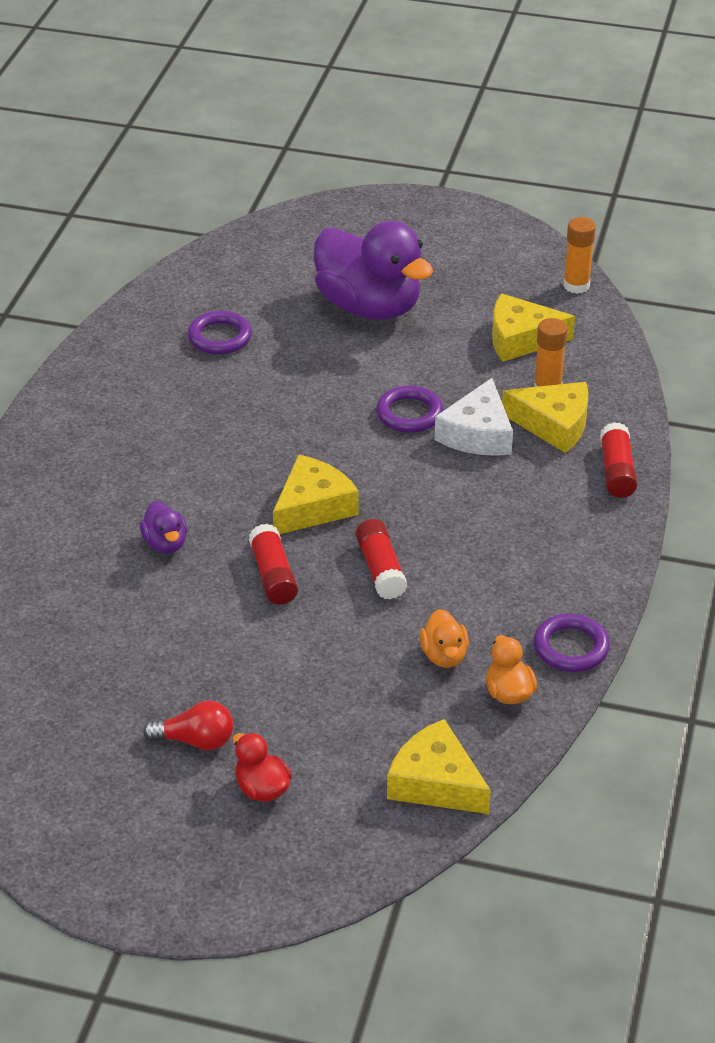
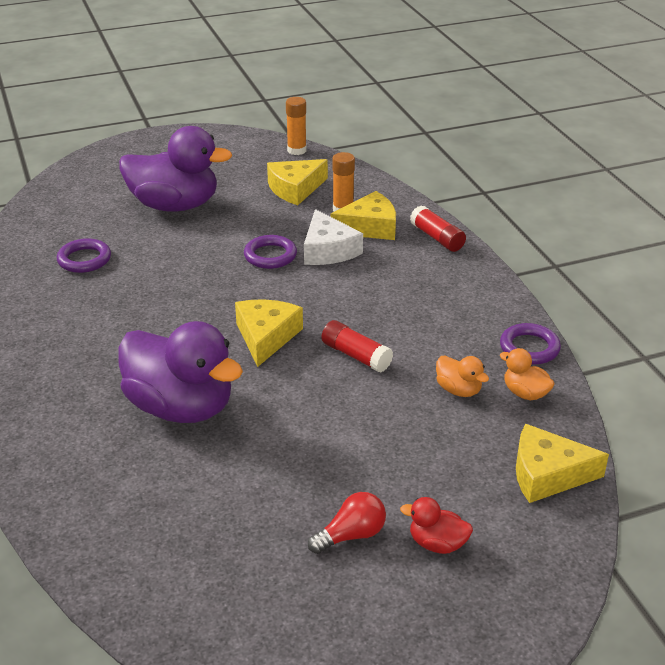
camera: 35 degrees left, 5 degrees down
(165, 544) = (181, 407): purple duck -> purple duck, size x2.32
(273, 575) = (285, 393): red glue stick -> none

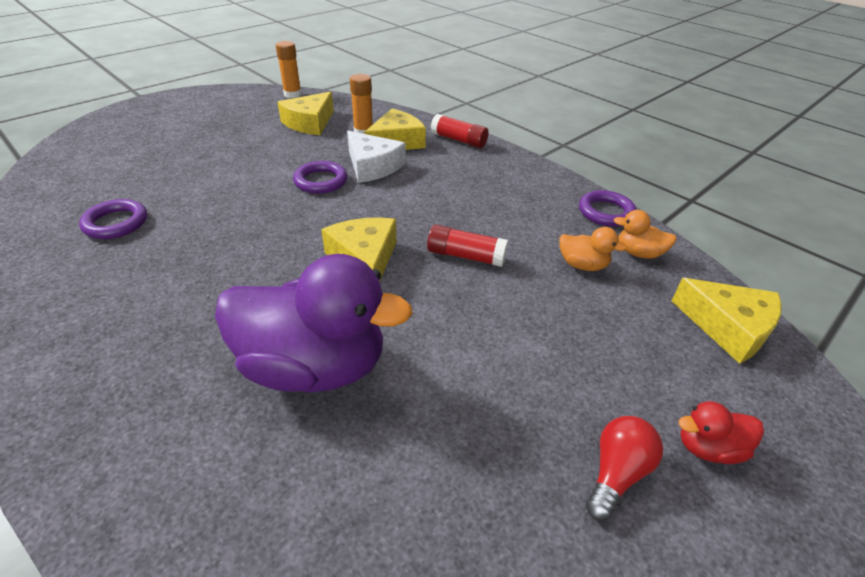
camera: 25 degrees left, 5 degrees up
(175, 205) = (198, 154): purple duck -> none
(547, 474) = (728, 327): yellow cheese -> yellow cheese turned 120 degrees counterclockwise

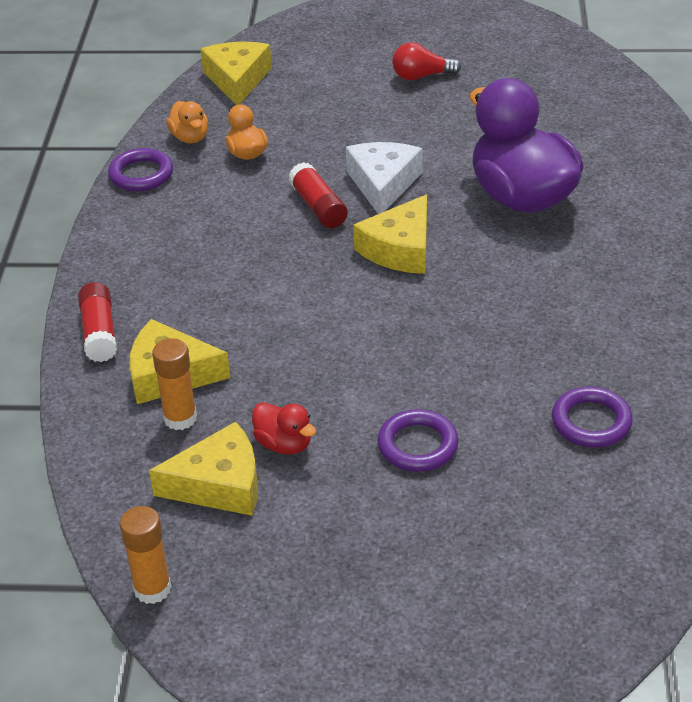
camera: 130 degrees left, 0 degrees up
(321, 181) = (333, 361): purple ring -> purple ring (417, 445)
(373, 166) = (252, 350): white cheese -> white cheese (383, 184)
(708, 447) = (361, 59): red duck -> red duck (284, 444)

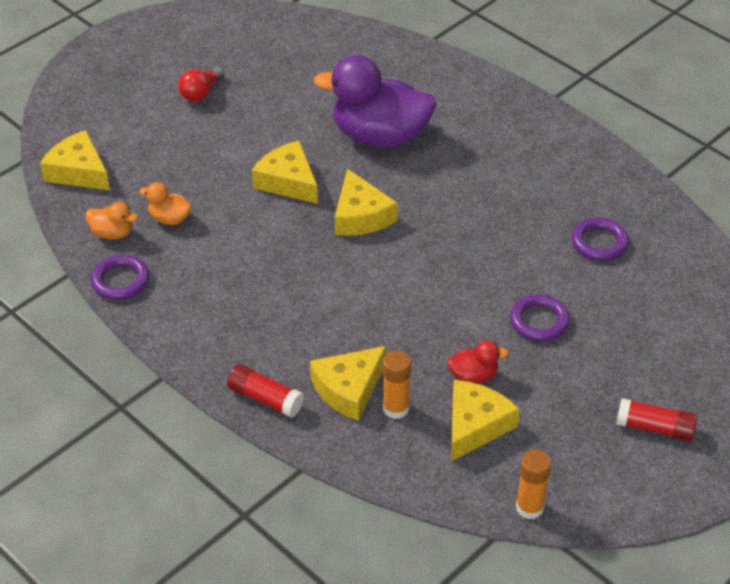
camera: 50 degrees left, 5 degrees up
(318, 207) = (272, 223): red glue stick -> red glue stick (655, 428)
(383, 184) = (288, 181): white cheese -> yellow cheese

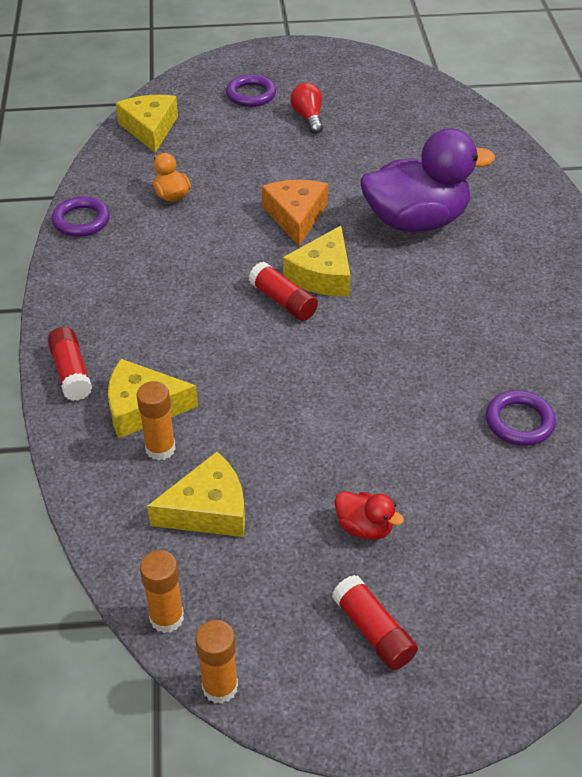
camera: 40 degrees right, 0 degrees up
(112, 233) = (118, 184): orange duck -> none
(201, 93) = (308, 117): red light bulb -> red light bulb turned 90 degrees clockwise
(288, 181) = (295, 216): yellow cheese -> orange cheese
(355, 252) = (283, 301): none -> red glue stick
(380, 136) = (416, 221): purple duck -> purple duck turned 120 degrees clockwise
(473, 376) = (258, 465): red duck -> red duck (364, 527)
(539, 321) = (376, 456): purple ring -> purple ring (251, 95)
(607, 522) = (220, 687): none -> orange glue stick

